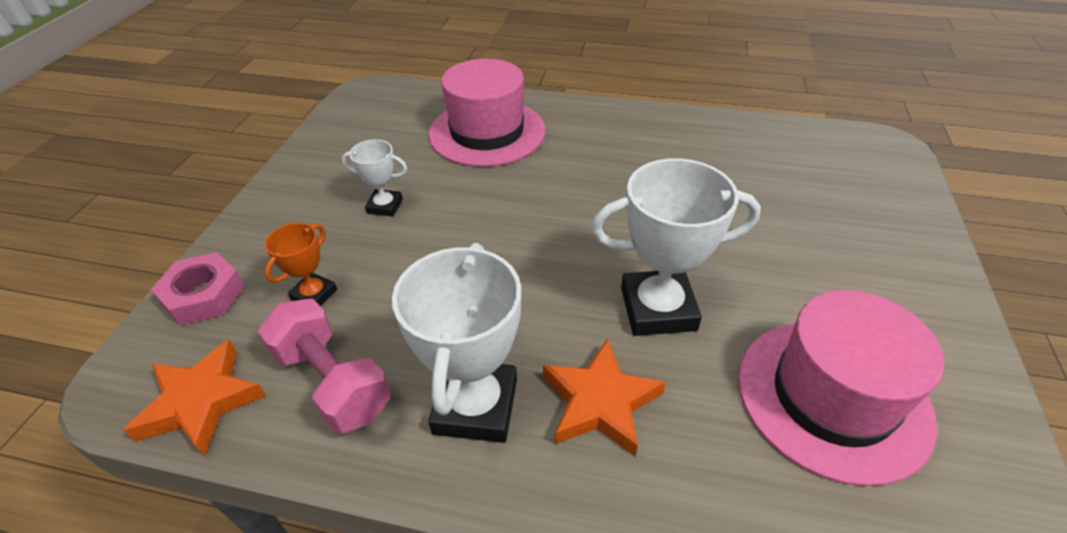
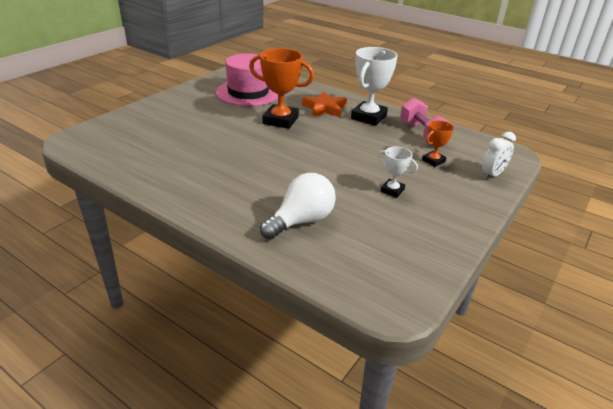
camera: 160 degrees left, 10 degrees down
(201, 402) = (476, 141): orange star -> none
(204, 295) = (492, 175): pink nut -> white clock
(487, 132) = (301, 221): pink hat -> white light bulb
(658, 309) = (280, 120): white trophy -> orange trophy

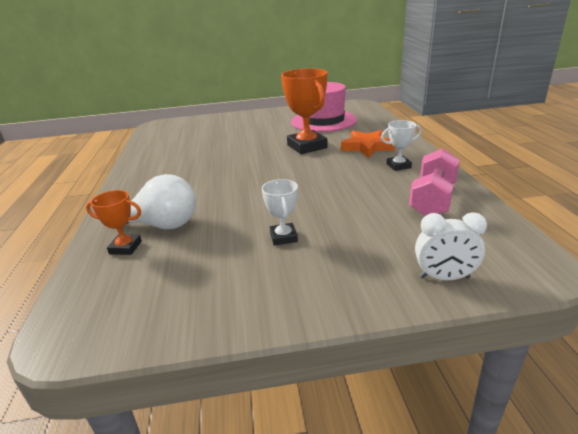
camera: 50 degrees right, 5 degrees down
(368, 117) = (398, 166): white trophy -> white trophy, size x0.53
(433, 161) = (390, 229): orange trophy -> orange trophy (125, 247)

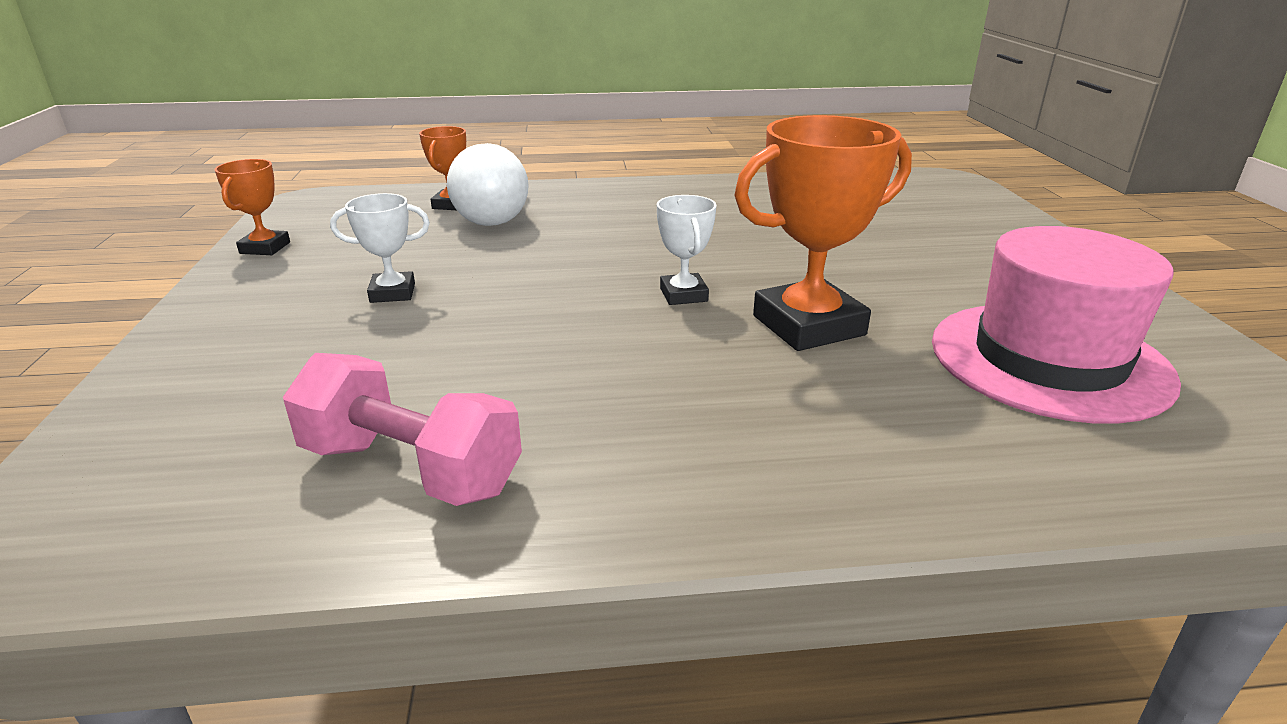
camera: 90 degrees right, 0 degrees up
(196, 320) = (265, 248): none -> orange trophy
(367, 147) = (800, 414): orange star -> none
(398, 166) = (640, 450): white trophy -> white trophy (683, 295)
(444, 277) = (138, 419): white clock -> none

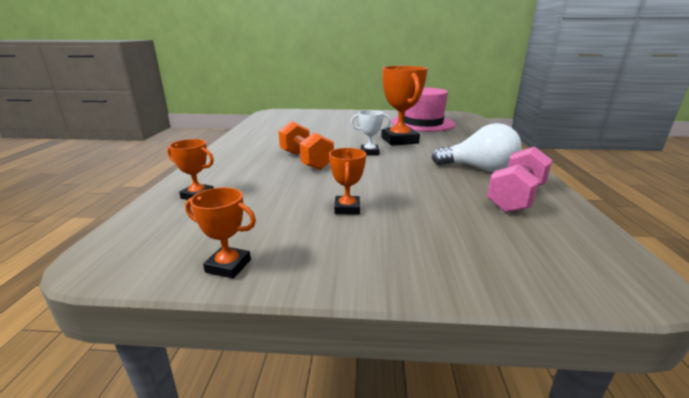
camera: 80 degrees left, 5 degrees down
(392, 293) = (347, 208): white trophy -> orange trophy
(496, 217) = (238, 183): white light bulb -> white light bulb (479, 169)
(608, 244) = (305, 160): none -> orange dumbbell

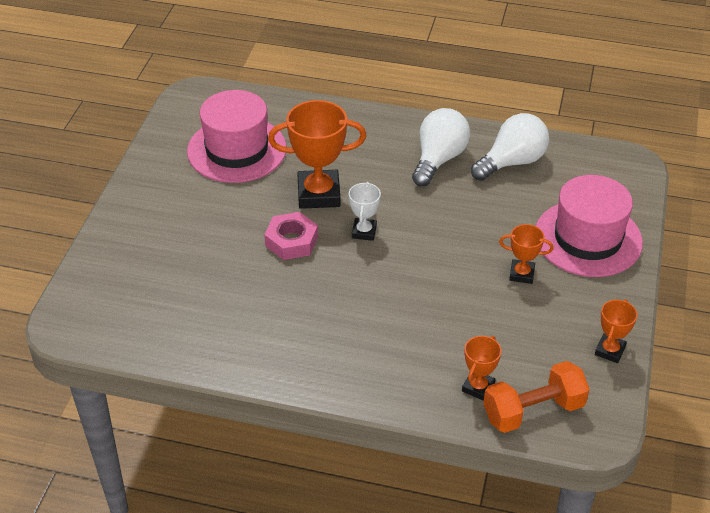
camera: 80 degrees left, 20 degrees up
(305, 160) = (382, 294): orange dumbbell -> orange dumbbell (533, 411)
(349, 138) = (291, 241): none -> pink nut
(428, 246) = (588, 238): none -> pink hat
(516, 197) = (512, 162): pink dumbbell -> white light bulb

